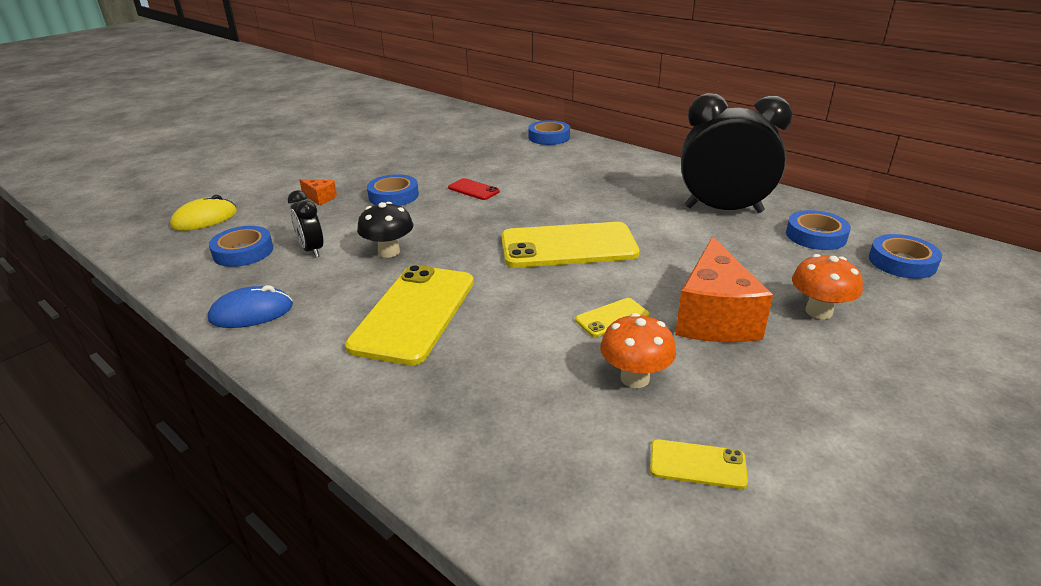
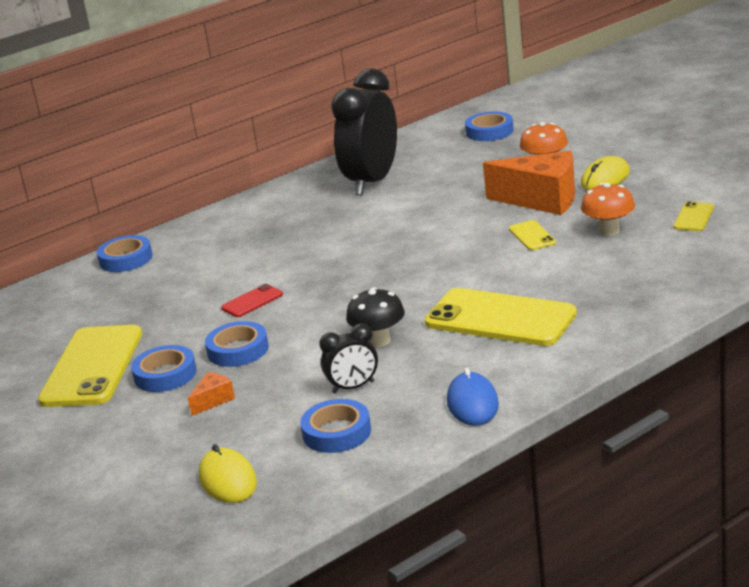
camera: 75 degrees left, 5 degrees down
(568, 246) = (409, 251): yellow phone -> yellow phone (92, 367)
(803, 365) = (605, 178): none -> yellow mouse
(816, 236) = (437, 153): blue tape -> blue tape (165, 374)

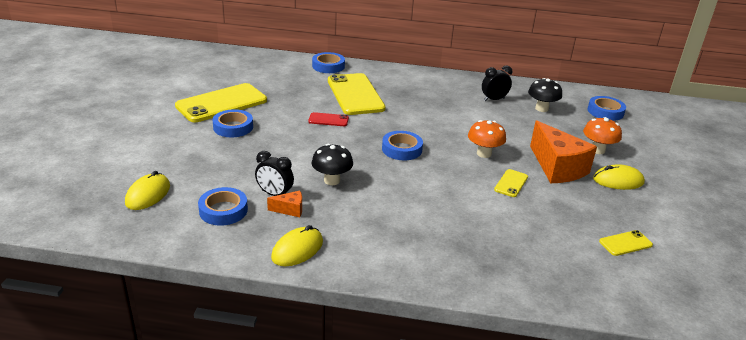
camera: 40 degrees right, 5 degrees up
(213, 400) = (221, 153): orange cheese -> orange cheese (290, 210)
(238, 350) = (277, 138): blue tape -> blue tape (402, 149)
(372, 182) = (494, 99): black clock -> black clock, size x0.47
(431, 163) = (541, 109): none -> black mushroom
(472, 403) = (297, 249): blue mouse -> yellow mouse
(500, 318) = (403, 215): yellow phone -> yellow phone (355, 94)
(609, 231) = (557, 212): orange mushroom -> orange mushroom (484, 153)

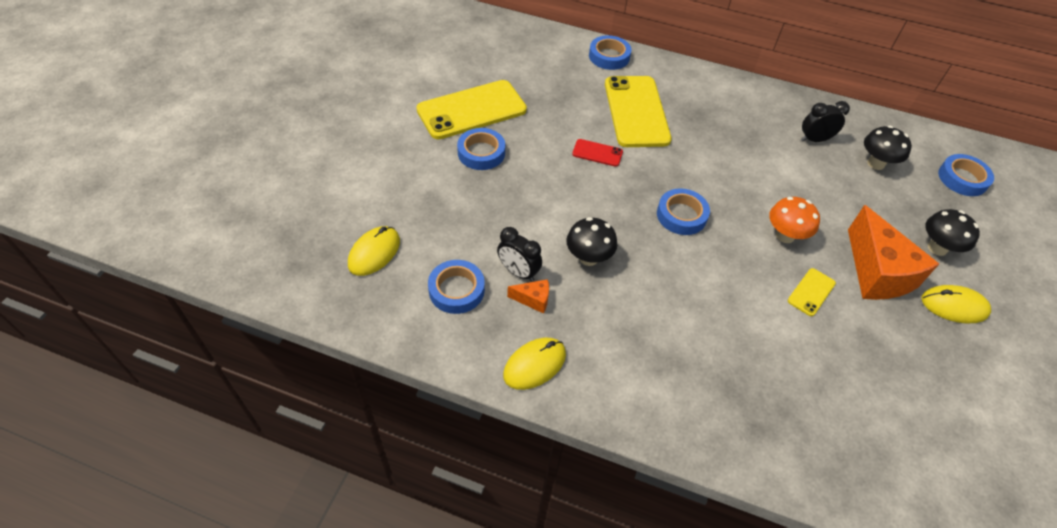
camera: 10 degrees right, 20 degrees up
(597, 150) = (937, 248): orange mushroom -> black mushroom
(625, 243) = (941, 415): yellow phone -> none

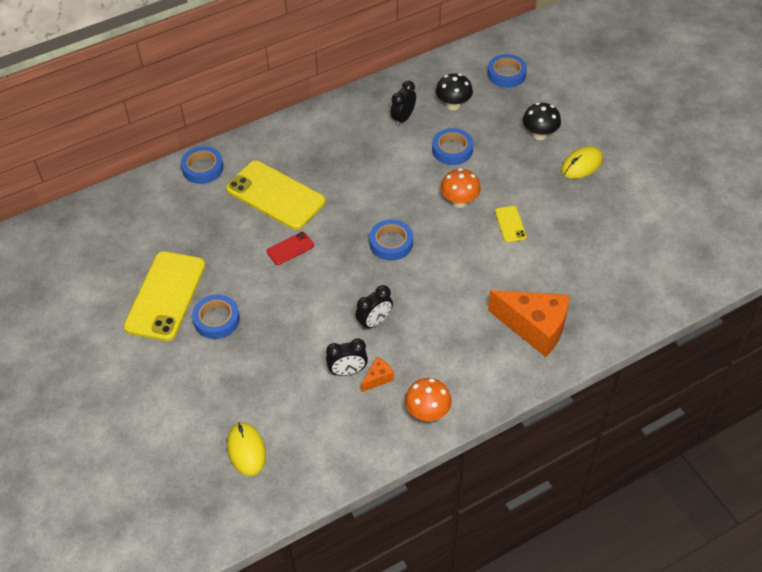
camera: 45 degrees left, 0 degrees up
(456, 290) = (328, 418): blue tape -> blue tape (452, 150)
(534, 365) = (427, 412): yellow mouse -> orange mushroom
(588, 258) = (374, 322): black mushroom -> black clock
(877, 272) = (528, 179): orange cheese -> orange cheese (534, 328)

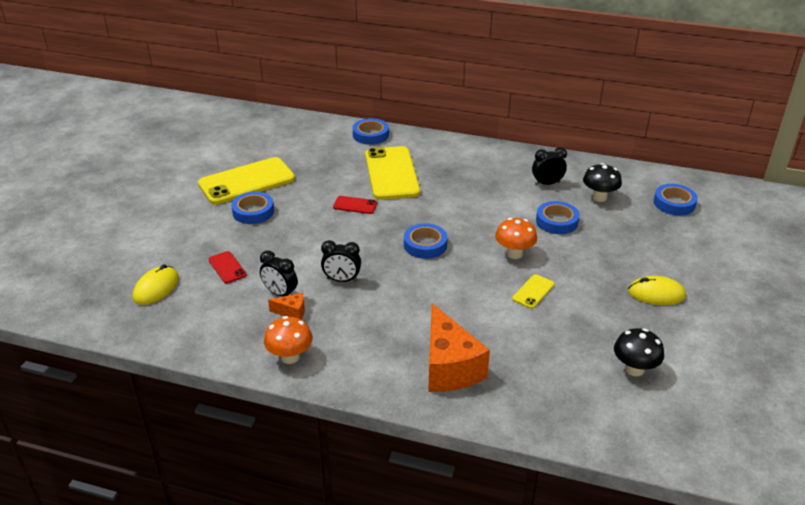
camera: 45 degrees right, 15 degrees down
(274, 385) = (227, 267): none -> red phone
(539, 134) = (646, 254): black mushroom -> black mushroom (634, 369)

